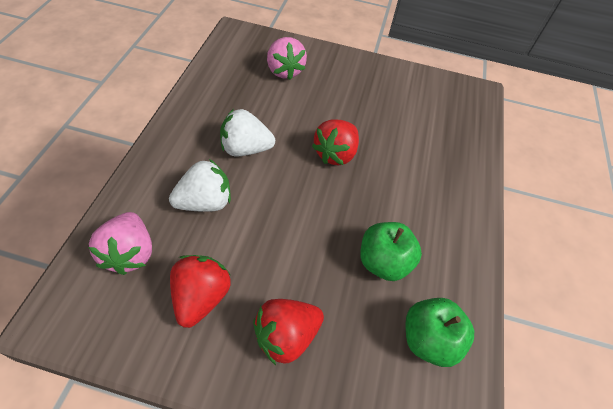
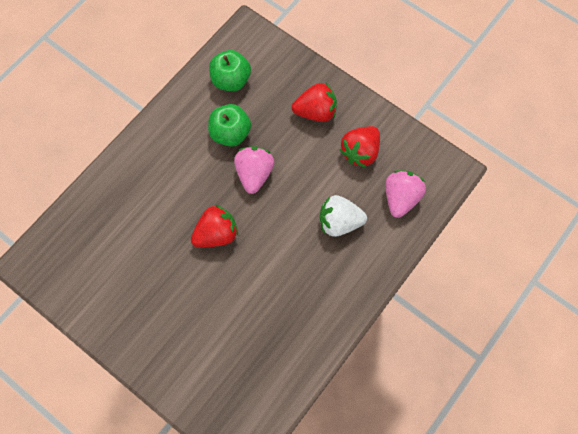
camera: 150 degrees left, 15 degrees up
(245, 149) = (291, 264): white strawberry -> none
(284, 71) = (215, 356): pink strawberry -> pink strawberry (254, 174)

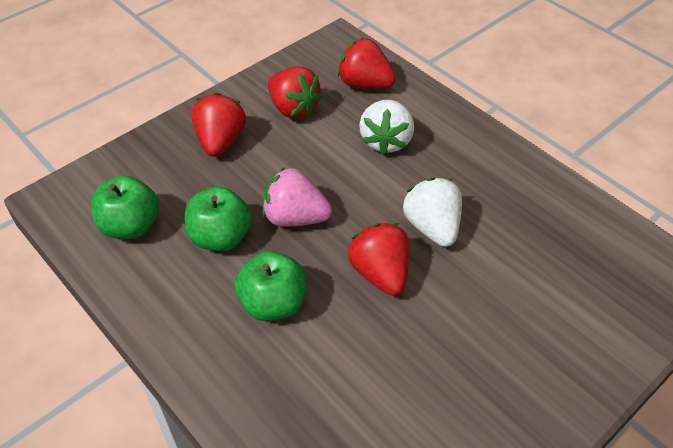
camera: 80 degrees left, 20 degrees down
(184, 175) = (273, 303): none -> green apple
(261, 263) = (432, 227): none -> white strawberry
(401, 198) = (364, 84): pink strawberry -> red strawberry

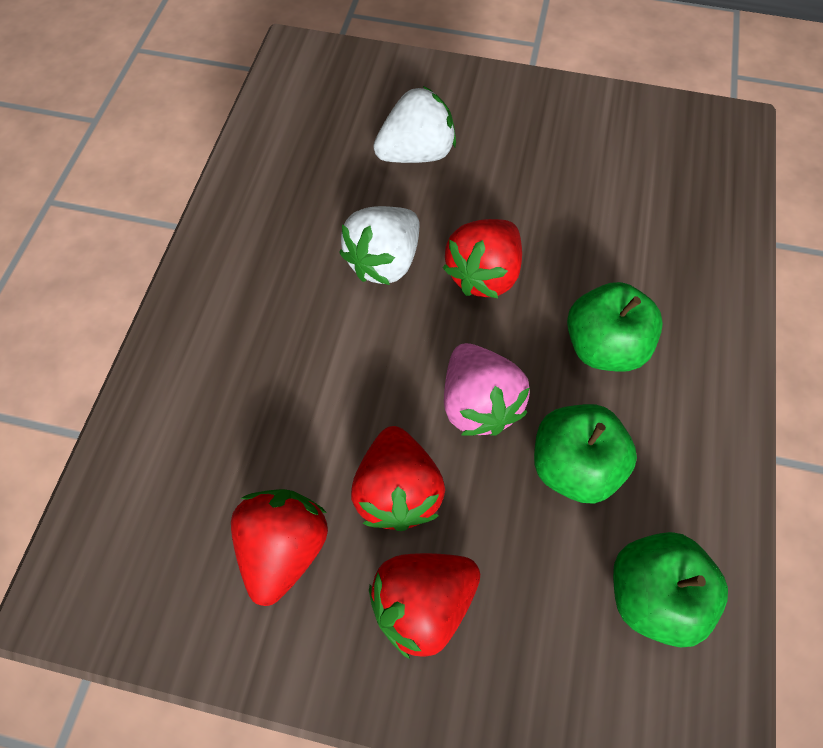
camera: 125 degrees left, 15 degrees up
(364, 84) = (166, 482): red strawberry -> red strawberry (397, 490)
(386, 141) = (275, 382): white strawberry -> white strawberry (416, 153)

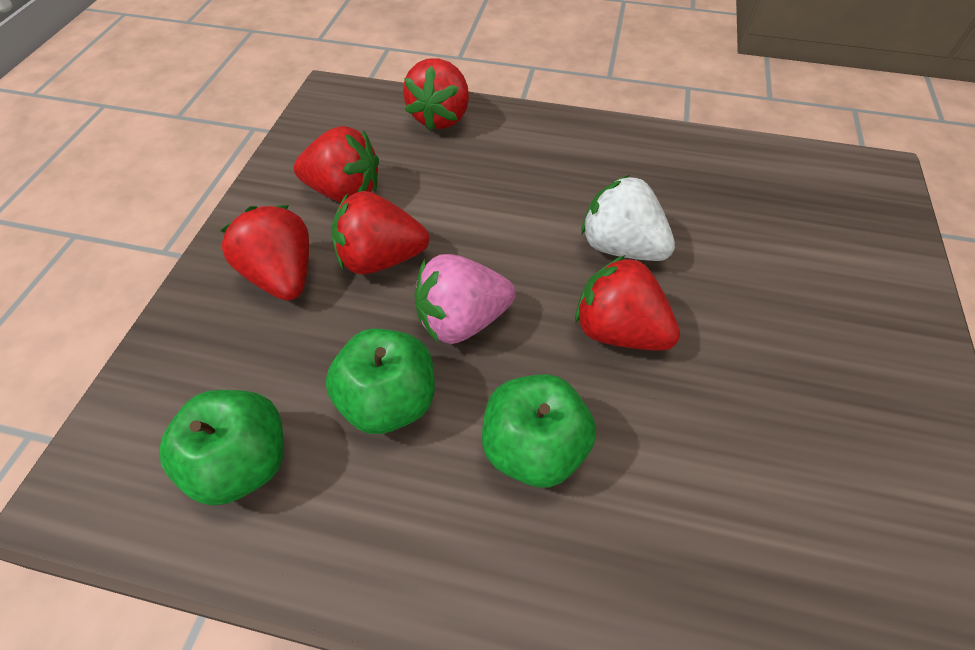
camera: 90 degrees right, 10 degrees down
(150, 437) = (440, 117): none -> red strawberry
(416, 153) = (773, 273): white strawberry -> none

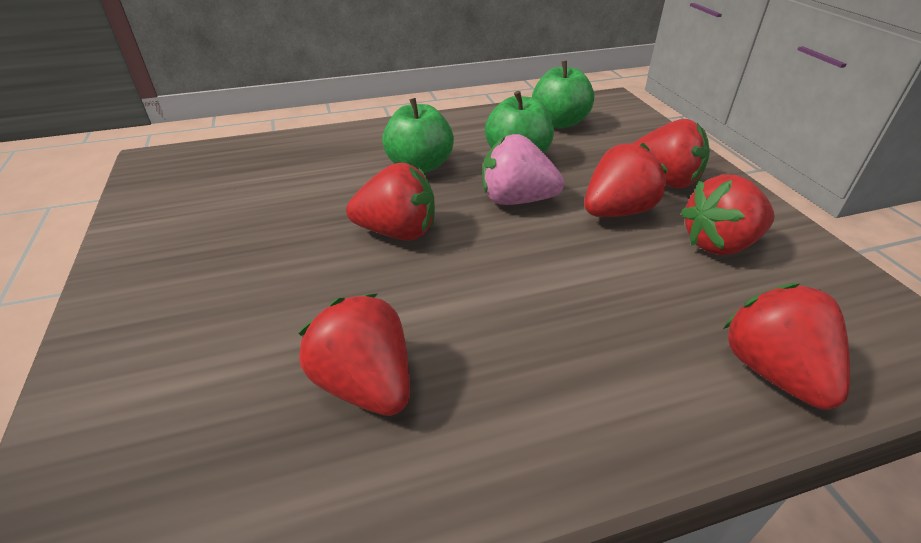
camera: 150 degrees right, 15 degrees down
(462, 320) = (516, 200): pink strawberry -> pink strawberry turned 120 degrees counterclockwise
(620, 247) = (429, 295): white strawberry -> none
(694, 203) = (365, 384): none -> red strawberry

